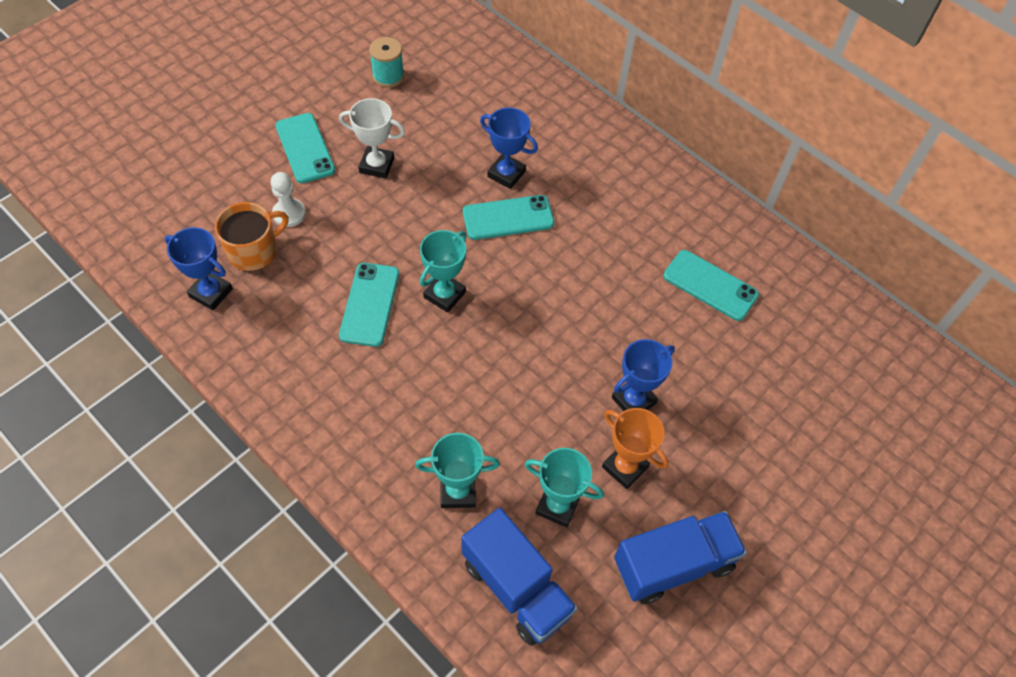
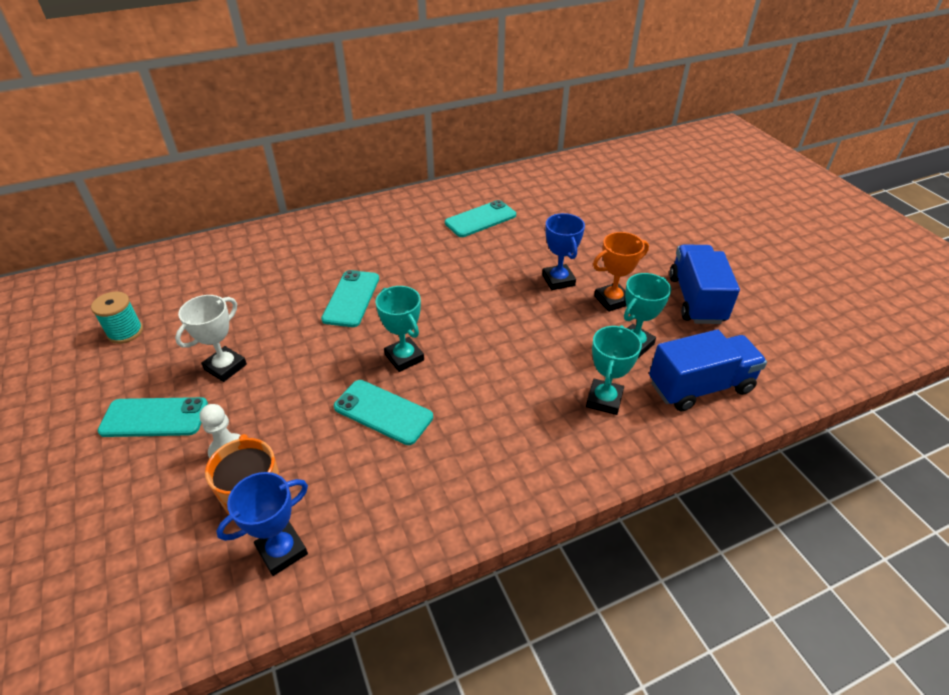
camera: 65 degrees left, 15 degrees down
(506, 174) = (306, 287): blue trophy -> none

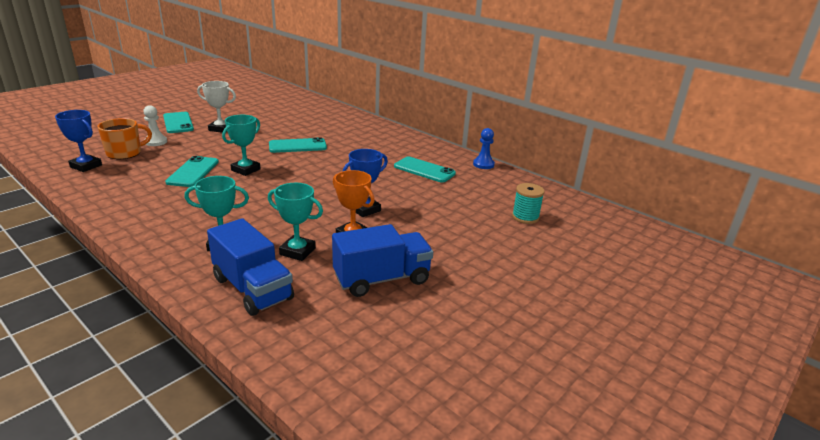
camera: 65 degrees right, 15 degrees down
(125, 332) = (240, 104): turquoise spool -> turquoise spool (525, 217)
(486, 180) = (483, 164): none -> blue pawn

